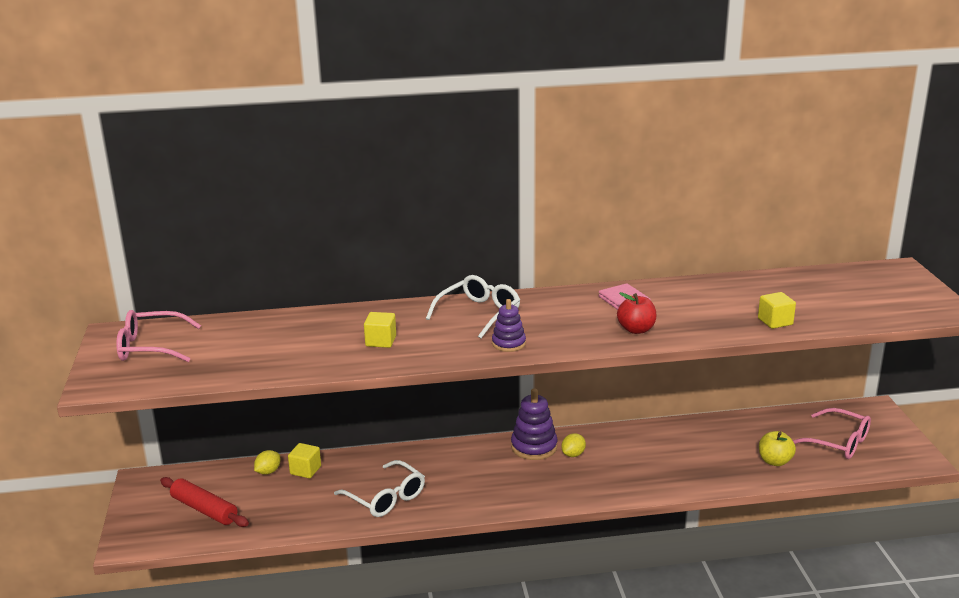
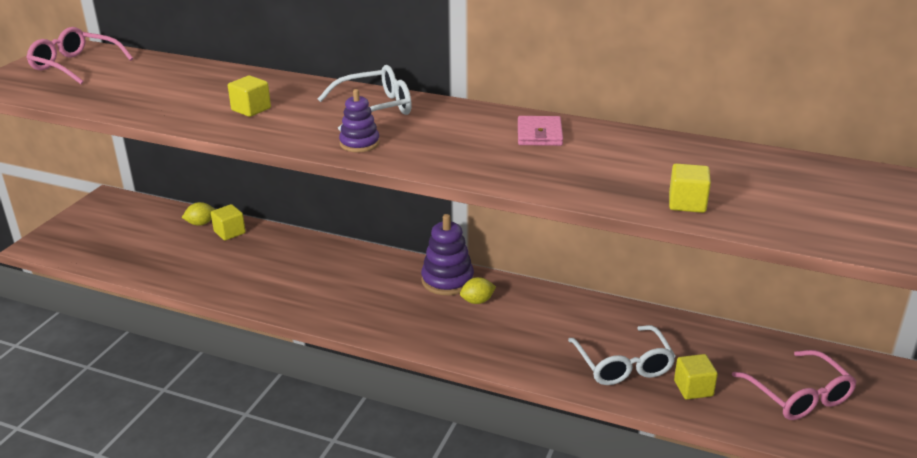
camera: 30 degrees right, 5 degrees up
(204, 509) = (119, 238): red rolling pin -> none
(386, 498) = (264, 280): white glasses -> white glasses (623, 365)
(636, 329) = (509, 166): red apple -> none
(775, 461) = (693, 388): yellow apple -> yellow cube

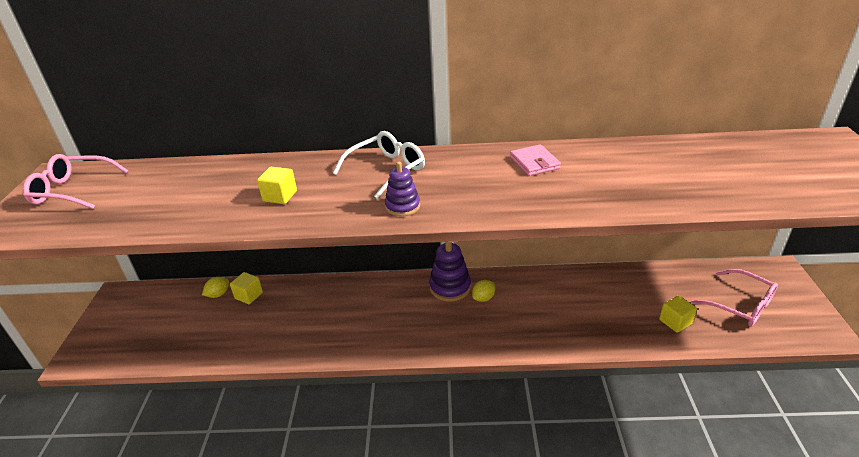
camera: 20 degrees left, 5 degrees up
(623, 365) = (618, 319): white glasses -> none
(687, 203) = (693, 195): yellow cube -> none

